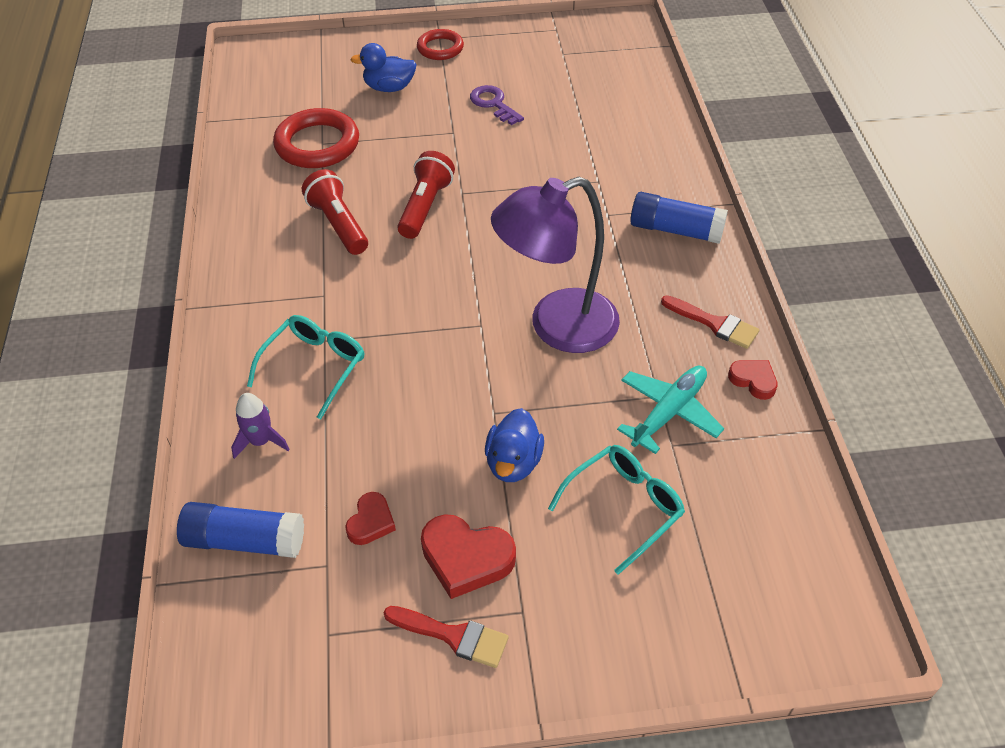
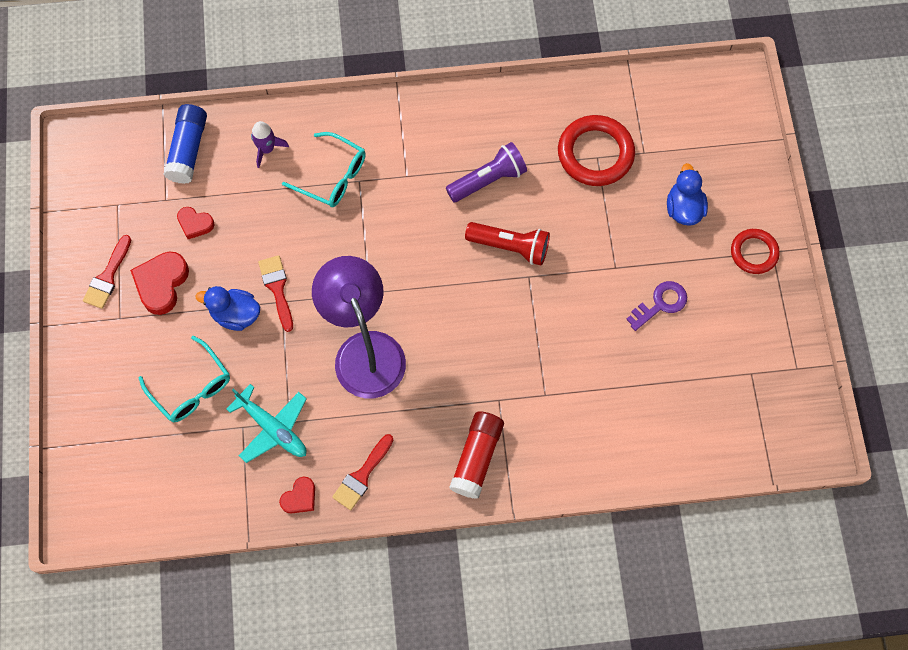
camera: 90 degrees right, 20 degrees up
(339, 224) = (488, 180): red flashlight -> purple flashlight
(474, 418) = (277, 288): none -> red brush
(676, 230) = (477, 457): blue glue stick -> red glue stick

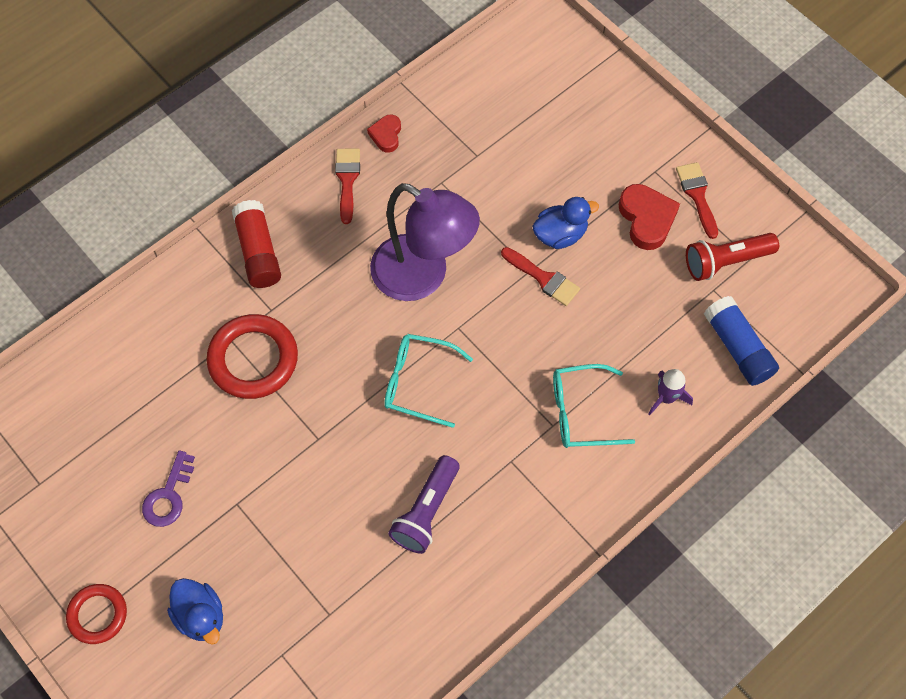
camera: 145 degrees right, 5 degrees down
(191, 388) = (545, 157): turquoise glasses -> turquoise glasses (418, 382)
(195, 224) = (667, 286): red heart -> none
(272, 428) = (451, 169): turquoise plane -> none
(510, 247) = (356, 456): red flashlight -> red flashlight (726, 261)
(595, 153) = (334, 617): red ring -> red ring (253, 359)

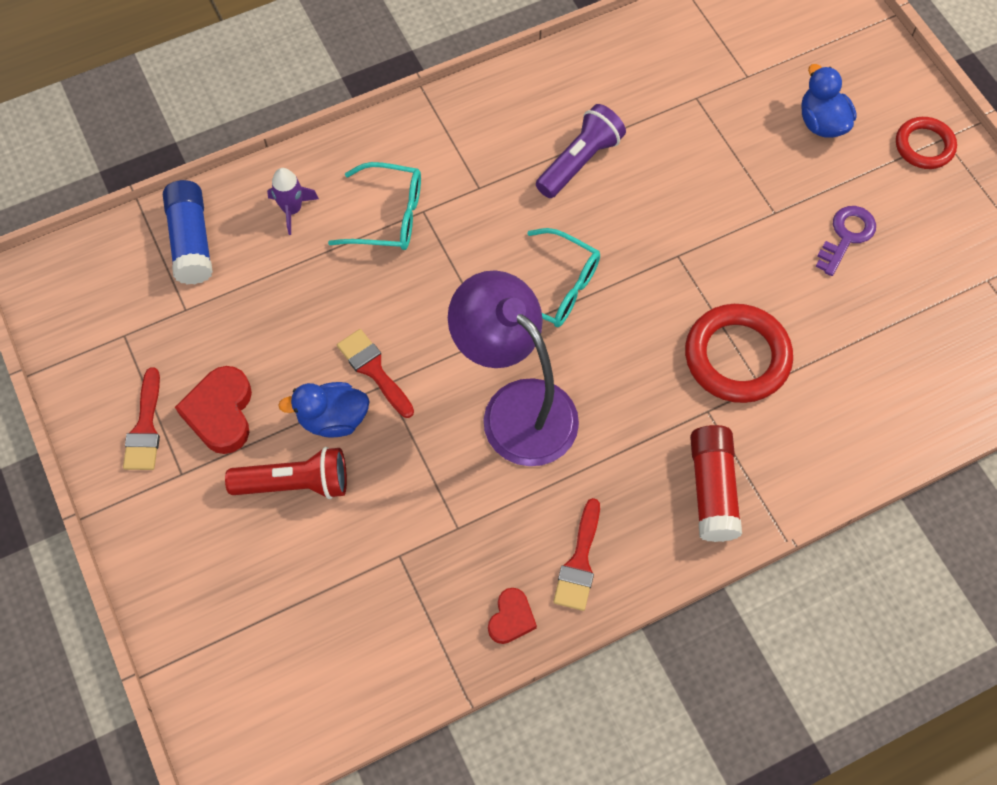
camera: 165 degrees left, 0 degrees up
(726, 261) = (154, 338): red flashlight -> red flashlight (295, 484)

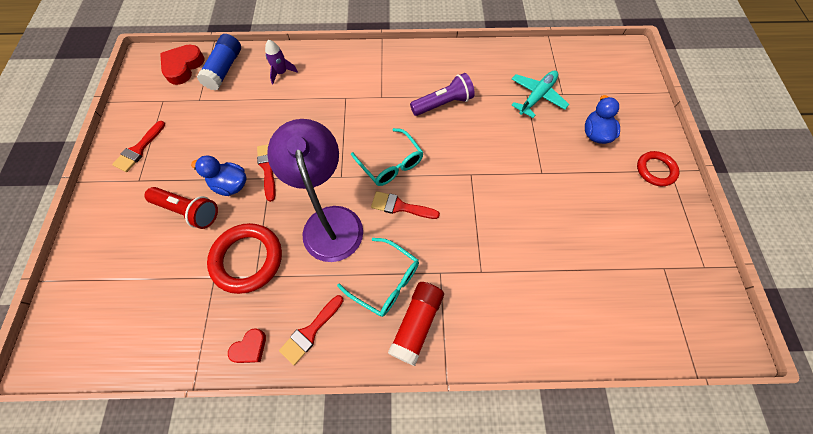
camera: 25 degrees right, 0 degrees up
(220, 413) = (179, 157): red heart -> red heart (183, 67)
(388, 216) = (326, 93): turquoise glasses -> turquoise glasses (386, 281)
(603, 344) = (400, 206): none -> red brush
(712, 95) = (536, 97): none -> turquoise plane
(737, 357) = (475, 247): red ring -> red ring (247, 259)
(846, 236) = (580, 203): purple key -> none

